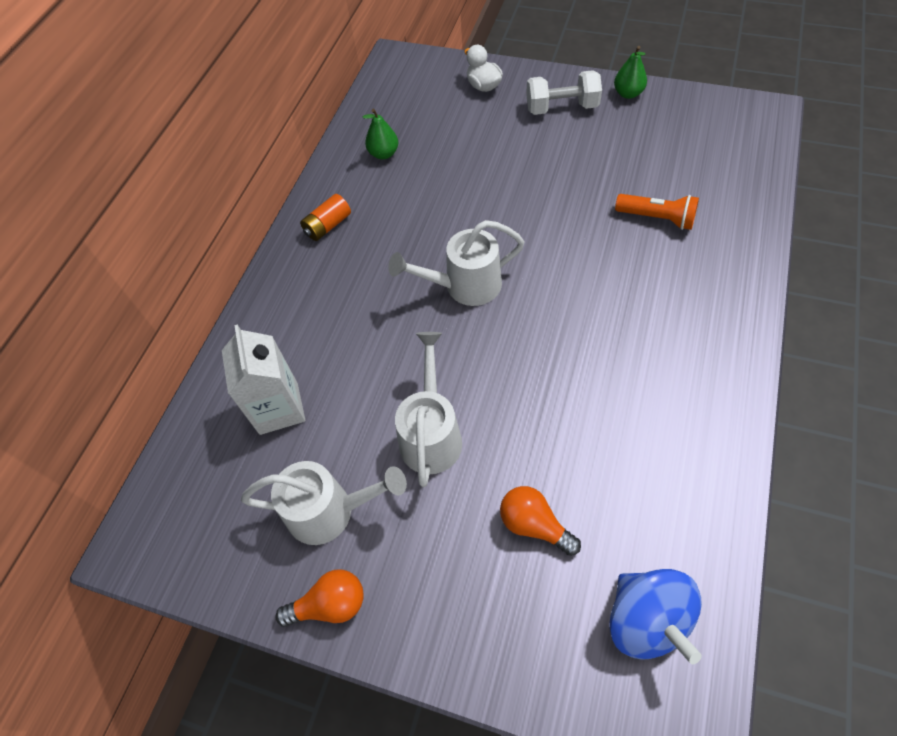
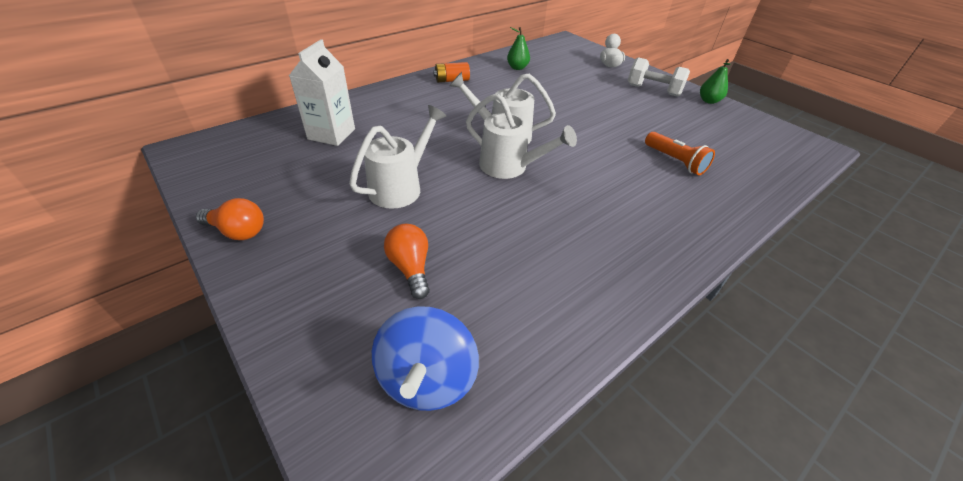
camera: 25 degrees right, 15 degrees down
(330, 511) = (298, 190): white watering can -> white watering can (510, 167)

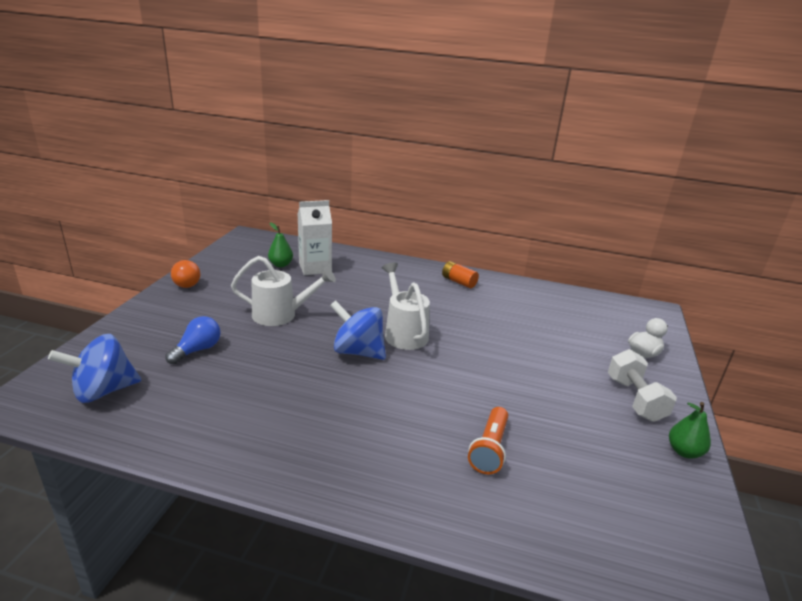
camera: 55 degrees right, 15 degrees down
(410, 268) = (197, 350): orange light bulb -> blue light bulb
(510, 167) = (358, 351): white watering can -> blue spinning top
(517, 68) = (536, 303): green pear -> green pear (281, 265)

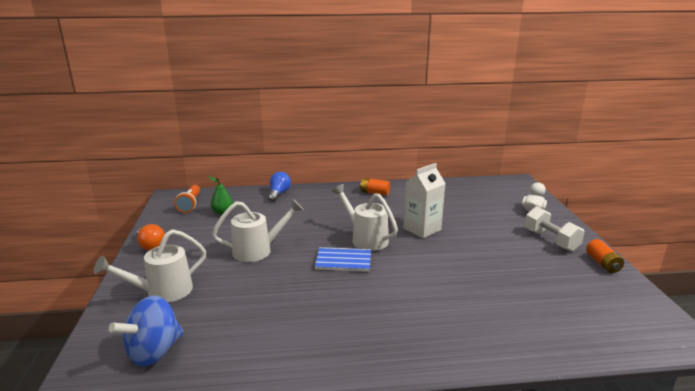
camera: 20 degrees left, 5 degrees down
(159, 333) = (162, 292): none -> white watering can
(197, 350) = (210, 296): blue light bulb -> blue light bulb (279, 194)
(315, 268) = (254, 208): white carton -> white carton (422, 229)
(358, 351) = (343, 261): blue spinning top -> blue notebook
(489, 449) = (490, 299): orange flashlight -> orange flashlight (190, 204)
(684, 451) = (602, 264): green pear -> orange battery

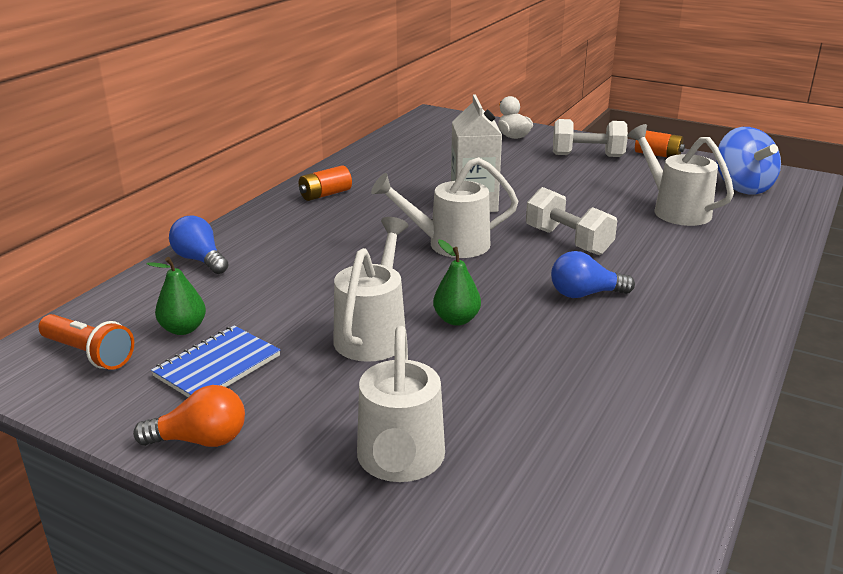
camera: 55 degrees left, 5 degrees up
(154, 352) = (582, 510): blue spinning top -> blue spinning top (742, 187)
(291, 266) = (456, 319): none -> green pear
(343, 261) = (490, 278): blue notebook -> blue notebook (217, 366)
(360, 294) = (585, 294): none -> blue light bulb
(418, 270) = (568, 241): none -> white dumbbell
(521, 294) = (675, 210): none -> white watering can

